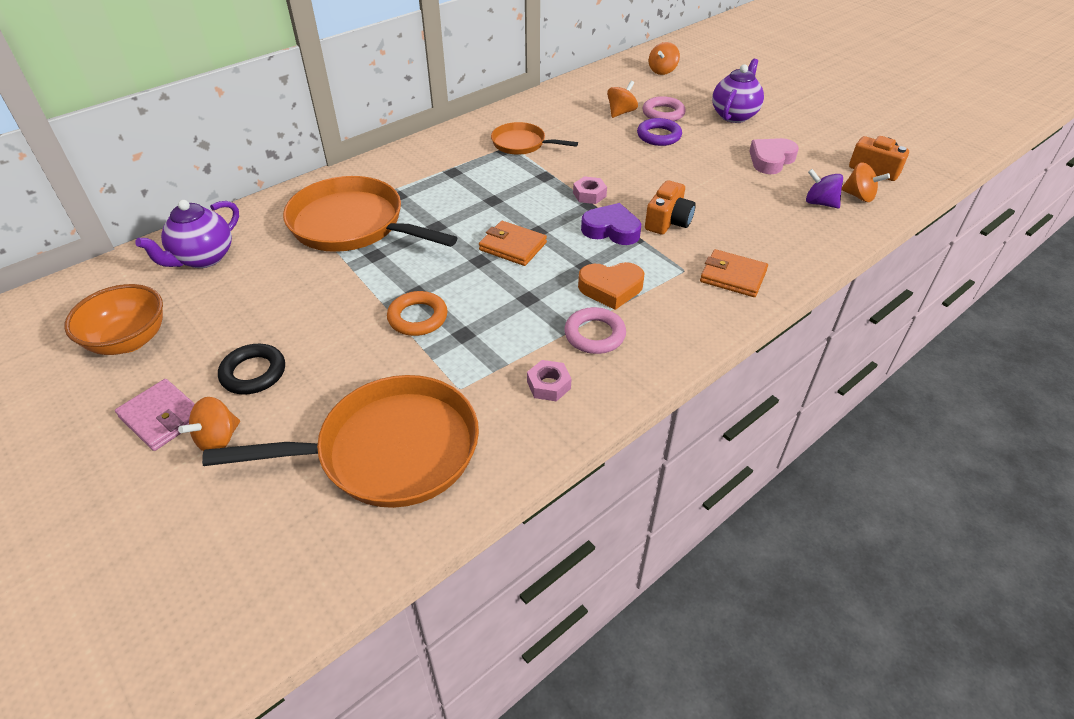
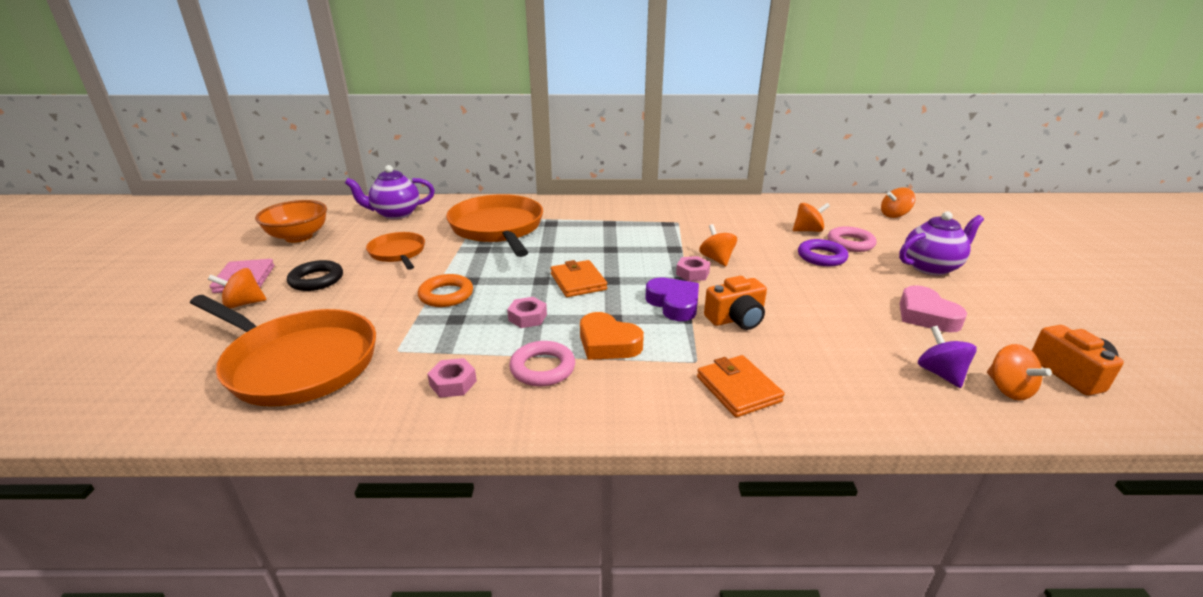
camera: 40 degrees right, 15 degrees down
(520, 300) = (527, 317): none -> pink nut
(522, 144) = (688, 224): orange pan -> orange pan (398, 253)
(590, 172) = (716, 259): none -> orange spinning top
(771, 160) = (926, 315): pink heart -> pink heart turned 105 degrees counterclockwise

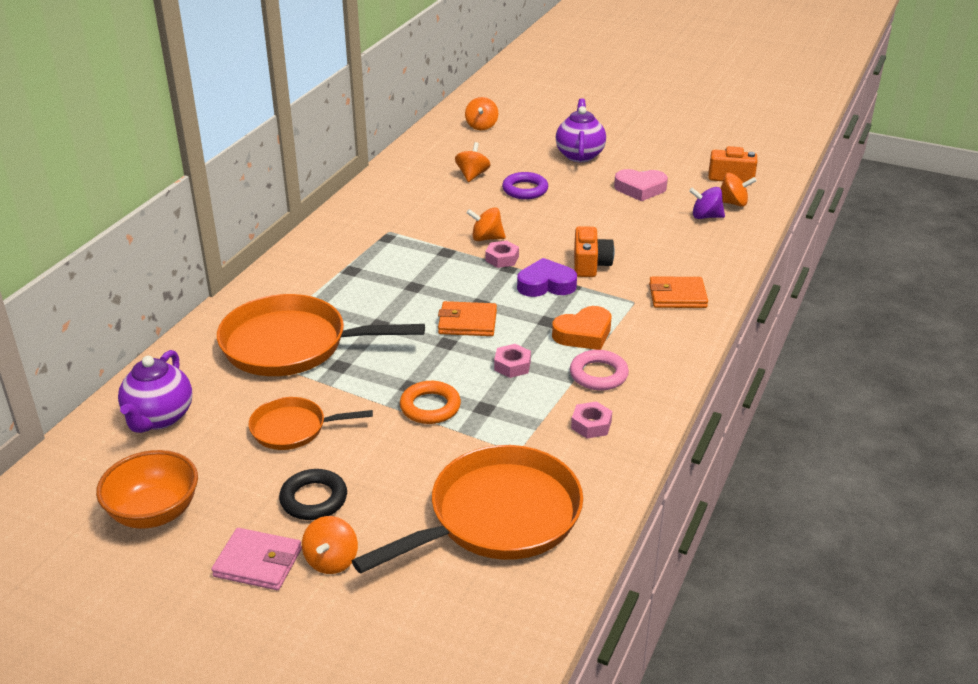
camera: 65 degrees left, 5 degrees up
(850, 243) = (513, 167): pink ring -> none

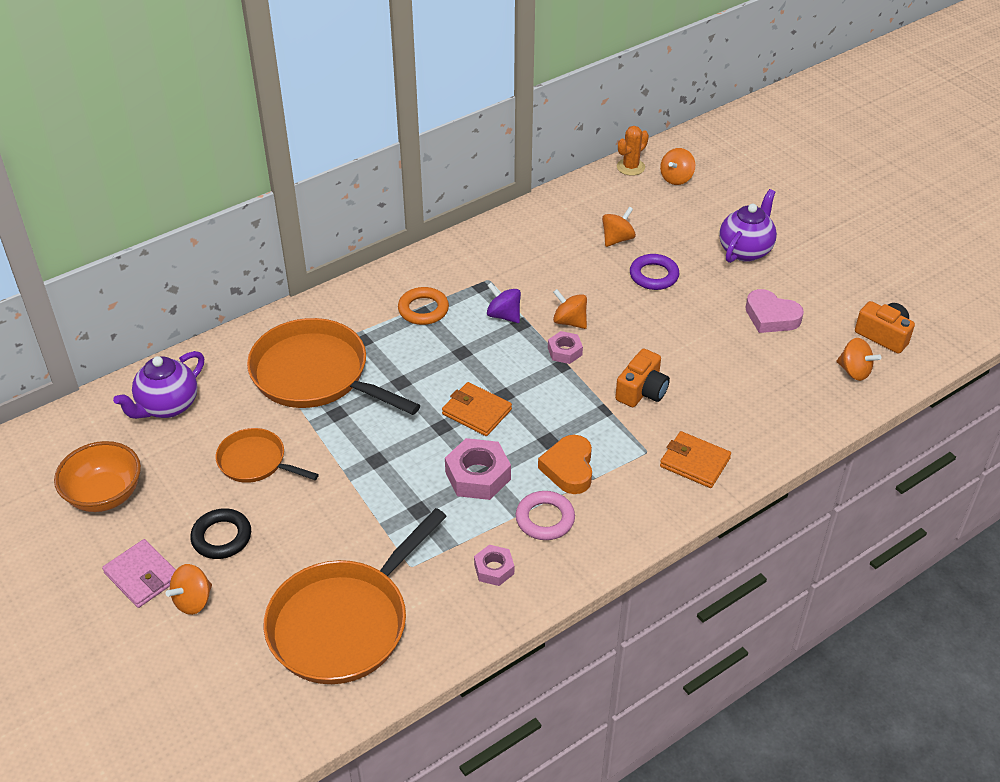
camera: 30 degrees right, 10 degrees up
(430, 407) = (376, 488): orange ring -> orange ring (423, 309)
(437, 128) = (630, 167): none -> orange cactus
(497, 517) = (344, 623): orange pan -> orange pan turned 135 degrees clockwise
(512, 365) = (478, 476): pink nut -> pink nut, size x1.69
(546, 284) = (581, 398): purple heart -> none
(583, 334) = (569, 468): orange heart -> orange heart turned 90 degrees clockwise
(705, 216) = (809, 377): purple spinning top -> purple spinning top (504, 315)

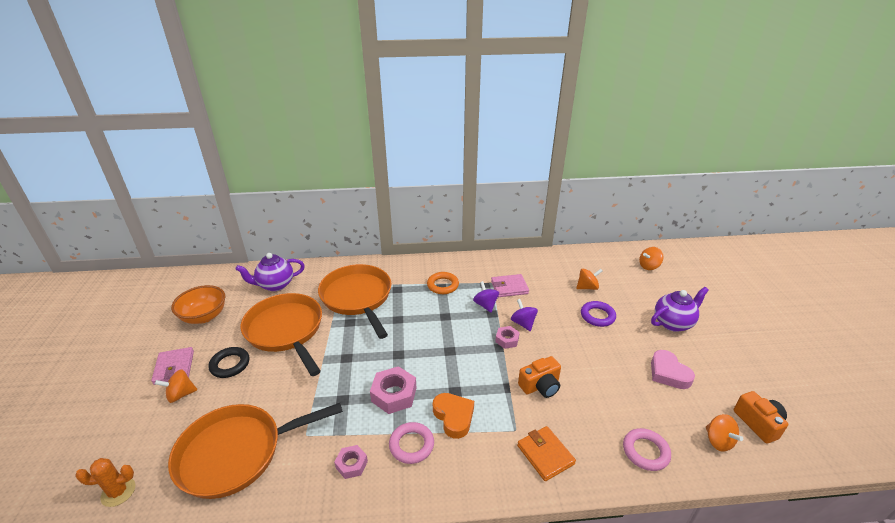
camera: 30 degrees right, 10 degrees down
(255, 461) = (286, 330): orange pan -> orange pan, size x1.85
(476, 412) = (425, 354): orange wallet -> none
(517, 278) = (509, 287): none -> pink wallet
(569, 321) = (523, 323): orange spinning top -> purple spinning top
(569, 468) = (454, 417): orange heart -> orange heart turned 120 degrees clockwise
(630, 167) = (622, 252): orange cactus -> orange cactus (118, 492)
(791, 413) = (645, 451): none -> pink ring

